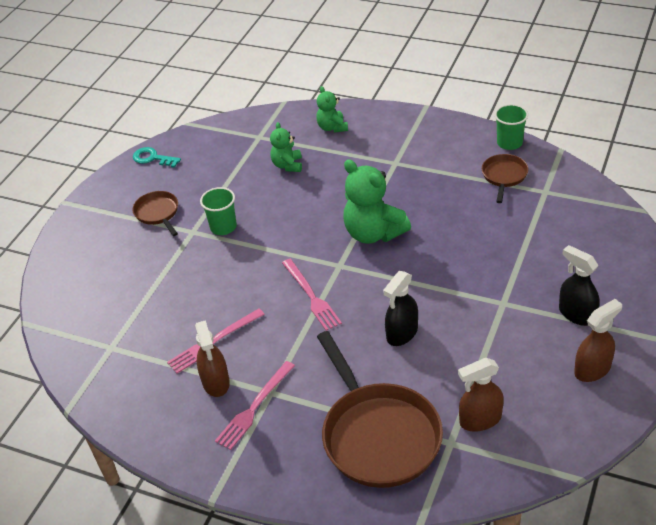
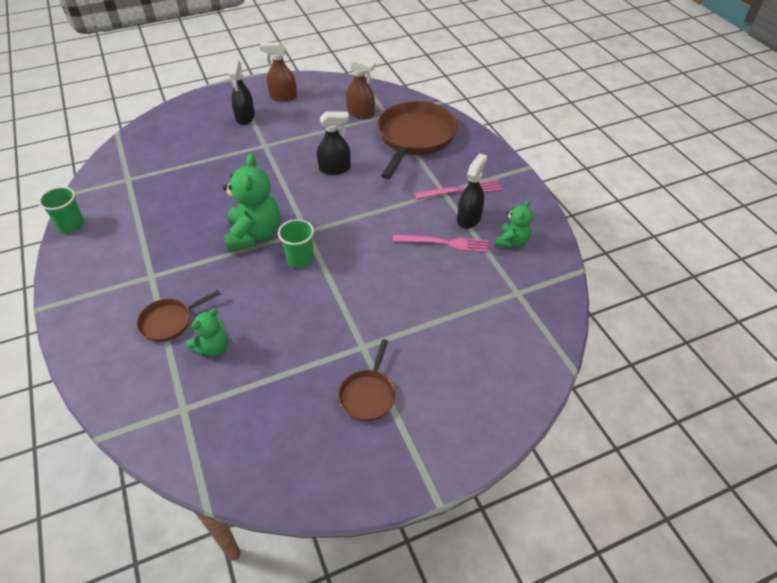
camera: 140 degrees left, 5 degrees up
(152, 158) = (297, 483): turquoise key -> none
(216, 382) = (469, 218): brown spray bottle -> black spray bottle
(223, 227) = (336, 329): green cup -> green cup (300, 259)
(311, 296) = (350, 225): pink fork -> none
(332, 127) = (123, 356): green teddy bear -> green teddy bear (512, 241)
(504, 176) = (123, 206): brown pan -> brown pan (169, 321)

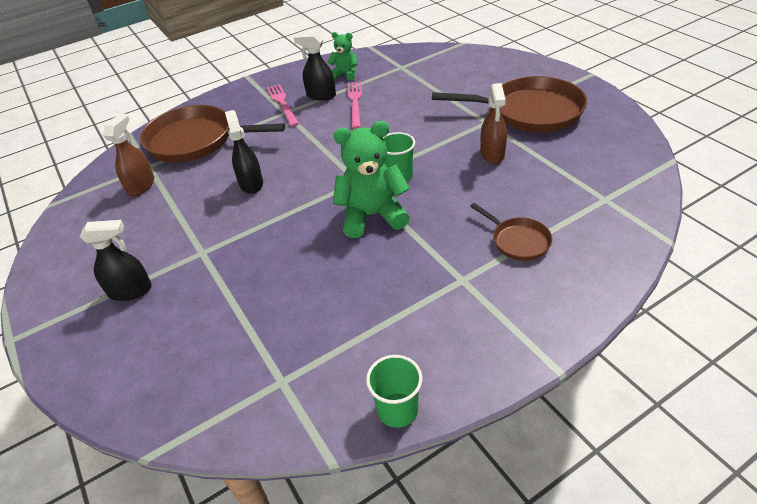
camera: 95 degrees left, 5 degrees down
(213, 348) = (532, 201): green teddy bear -> none
(283, 97) = (83, 264): brown spray bottle -> brown spray bottle (492, 154)
(368, 395) = (529, 111): brown pan -> brown pan, size x2.04

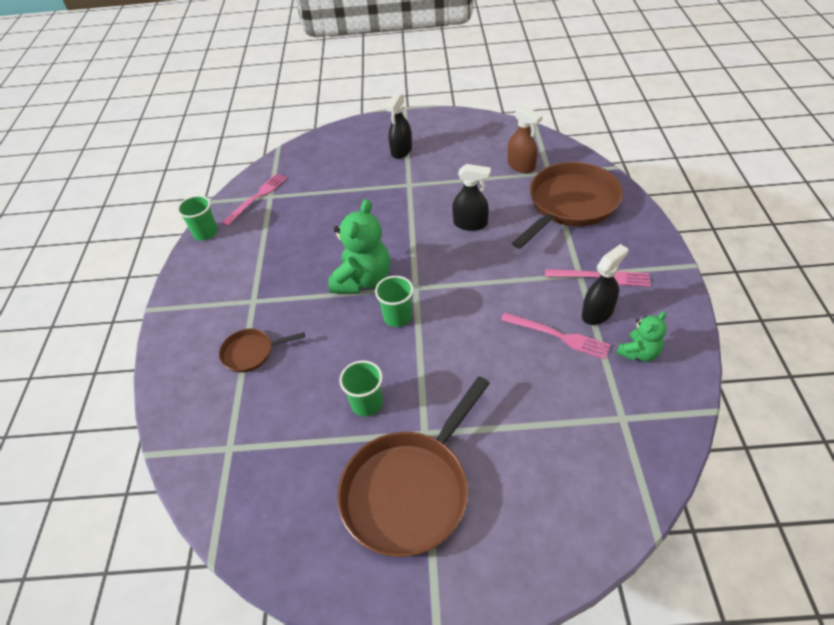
camera: 120 degrees right, 5 degrees up
(291, 396) = (257, 197): none -> pink fork
(492, 154) = (367, 403): brown spray bottle -> green cup

